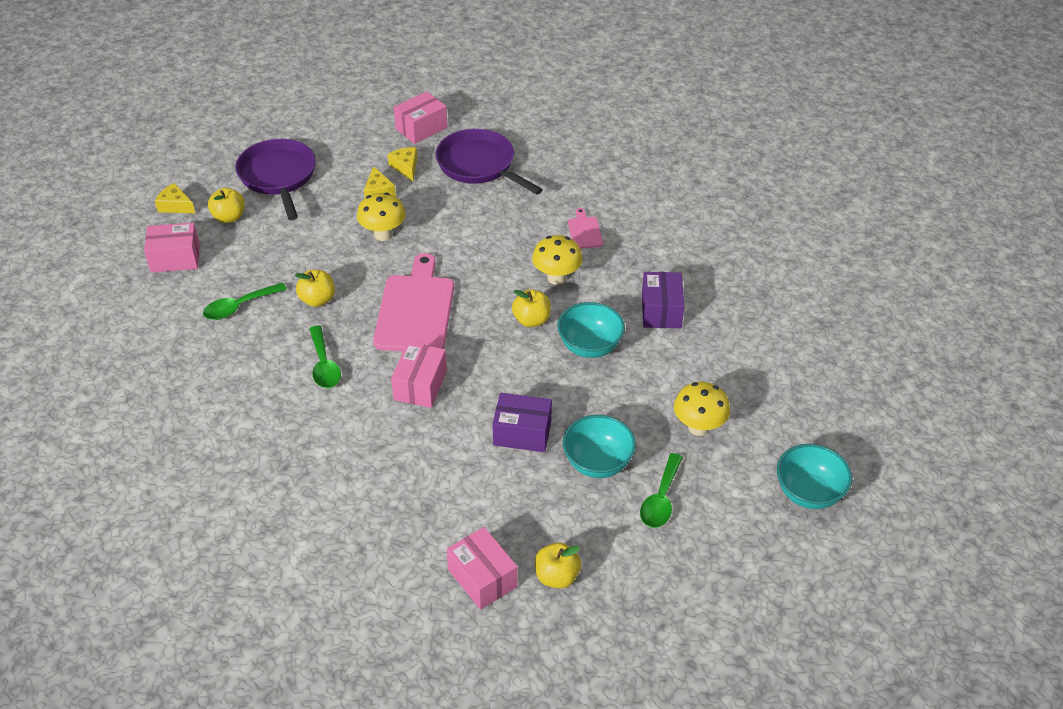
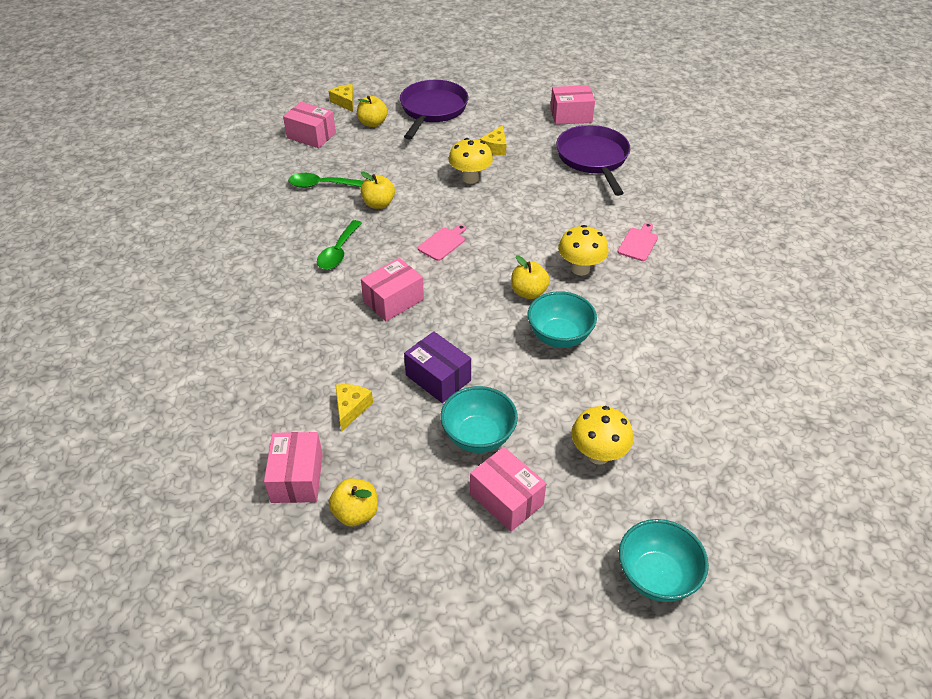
camera: 35 degrees right, 0 degrees up
(406, 167) = (533, 138): yellow cheese -> yellow cheese (351, 408)
(415, 310) = (443, 243): pink cutting board -> pink cutting board, size x0.46
(661, 311) = (651, 337): purple box -> none
(661, 499) = (506, 499): green spoon -> pink box

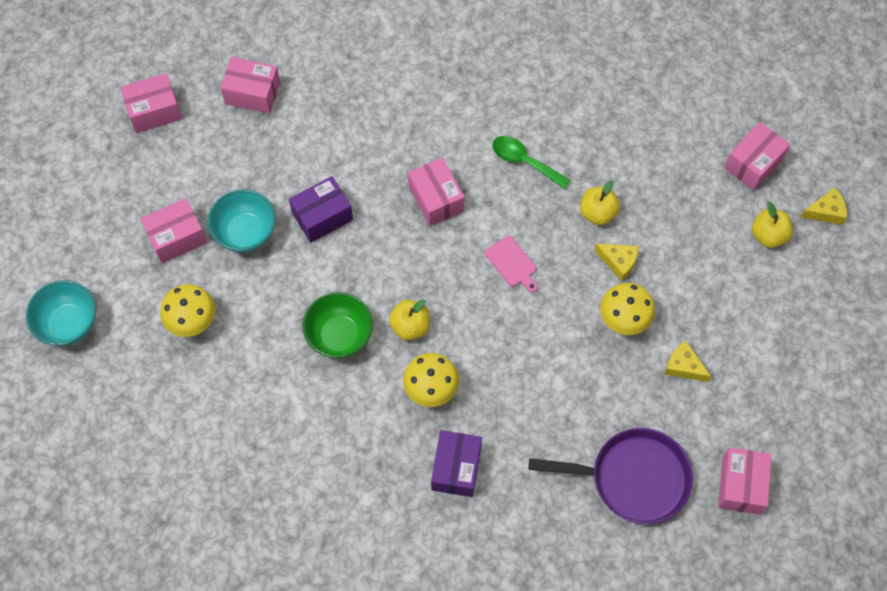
camera: 105 degrees right, 20 degrees up
(321, 185) = (647, 160): green spoon -> none
(341, 577) = (154, 111): none -> pink box
(351, 408) = (310, 141): yellow cheese -> yellow cheese (618, 262)
(356, 513) = (204, 129): yellow apple -> none
(432, 110) = (788, 312): purple pan -> none
(559, 336) = (339, 336): turquoise bowl -> green bowl
(638, 243) = (456, 468): pink cutting board -> purple box

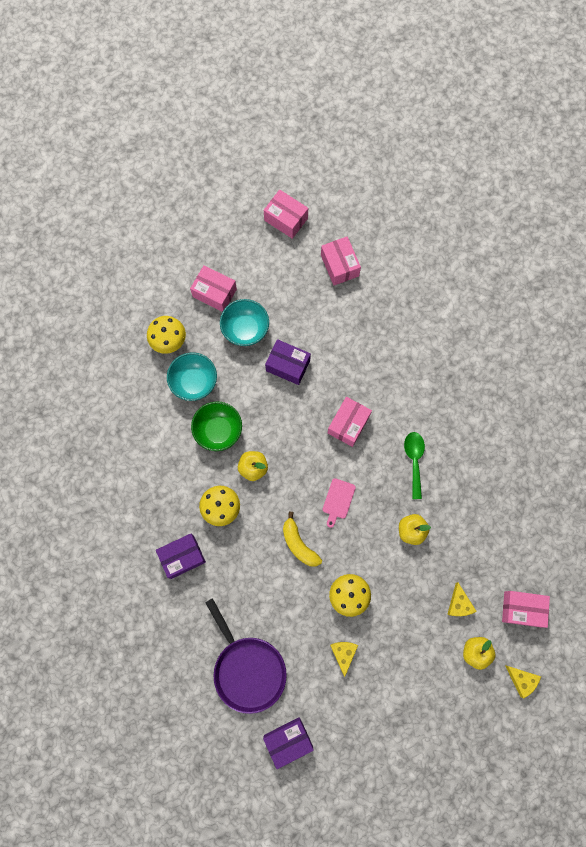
camera: 55 degrees right, 10 degrees up
(69, 324) = (121, 275): turquoise bowl -> turquoise bowl (194, 382)
(531, 334) = (299, 544): none -> yellow banana
(618, 262) = (386, 566): yellow cheese -> yellow cheese (459, 604)
(741, 485) = (288, 740): pink box -> purple box

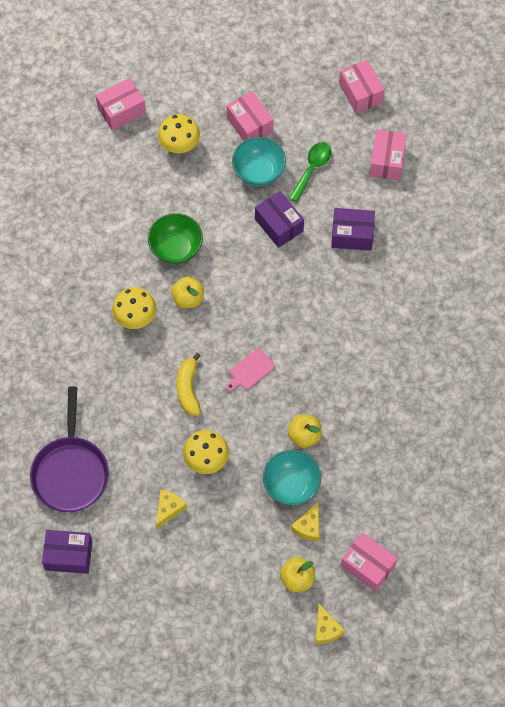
camera: 30 degrees right, 10 degrees down
(182, 557) = (72, 341): purple box -> purple box (352, 235)
(194, 382) = (180, 194): turquoise bowl -> turquoise bowl (291, 485)
(348, 424) = (304, 308): pink box -> pink box (121, 111)
(414, 461) = (347, 374): green spoon -> green spoon (312, 169)

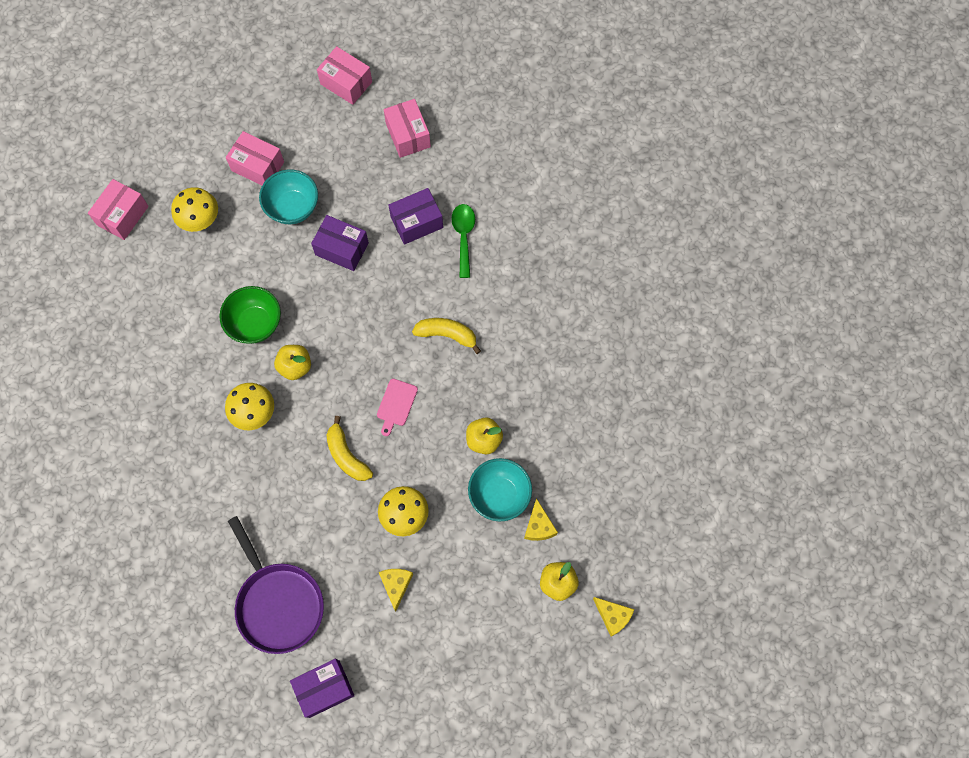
camera: 30 degrees left, 5 degrees up
(312, 169) = (342, 178): green spoon -> green spoon (463, 237)
(323, 337) = (447, 335): none -> yellow banana
(368, 565) = (615, 532): pink box -> none

